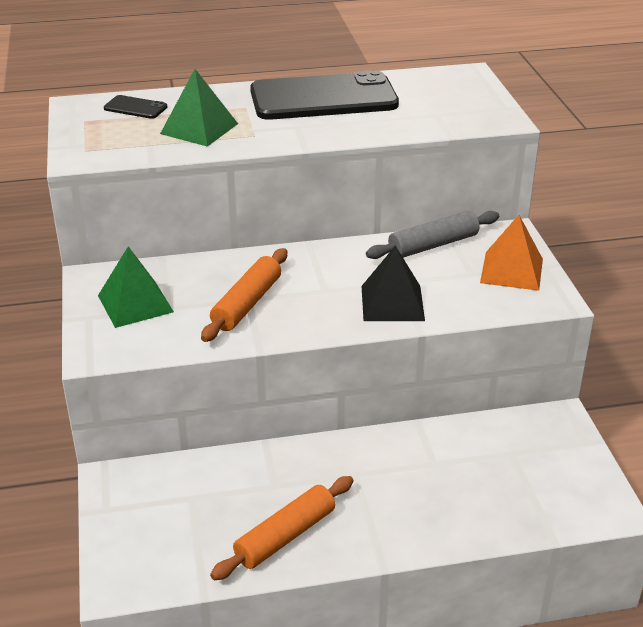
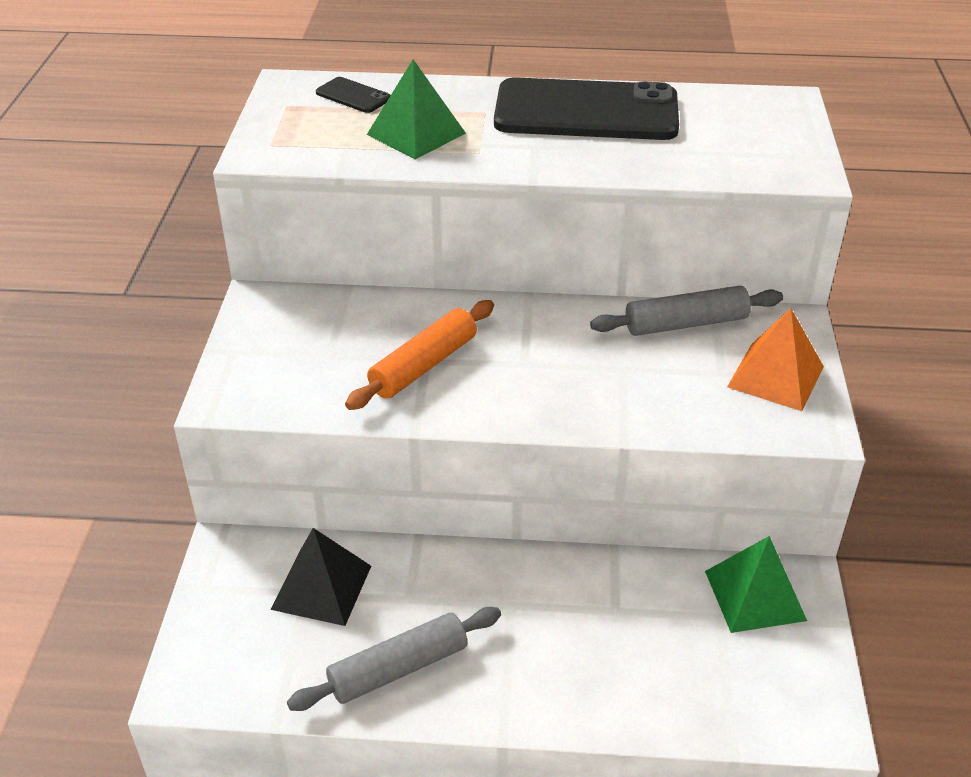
camera: 15 degrees right, 5 degrees up
(135, 303) = (294, 342): green pyramid -> green pyramid (755, 595)
(285, 536) = (398, 668): orange rolling pin -> grey rolling pin
(392, 303) = (603, 395): black pyramid -> black pyramid (321, 587)

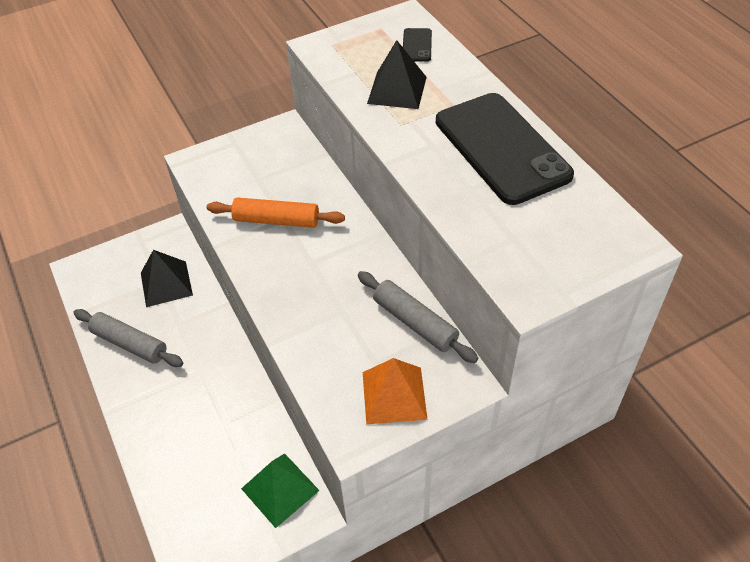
camera: 60 degrees right, 10 degrees up
(416, 134) = (397, 90): green pyramid -> black pyramid

